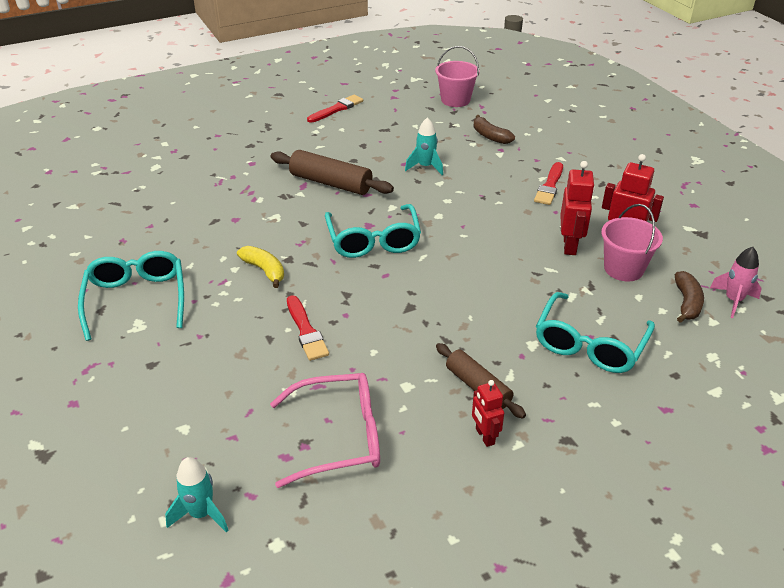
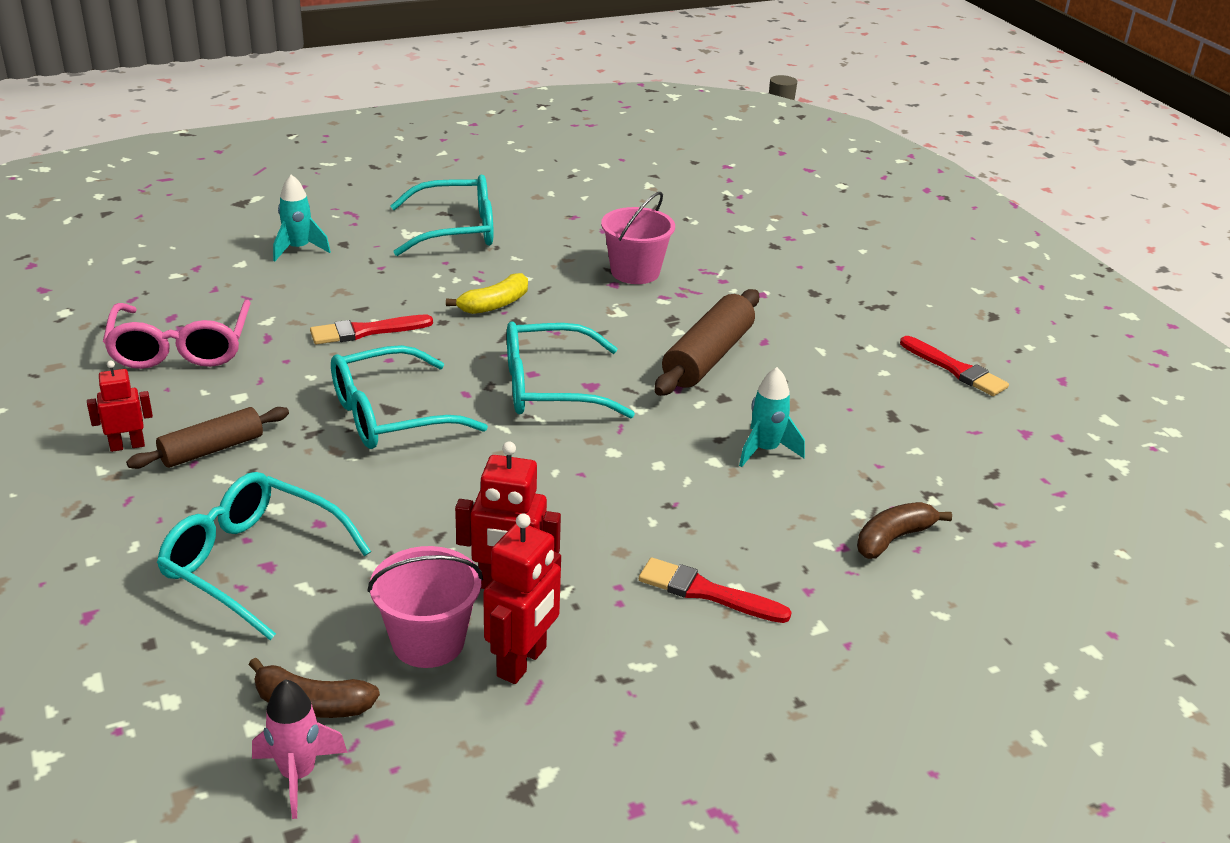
camera: 90 degrees right, 5 degrees down
(201, 514) = (125, 275): turquoise rocket -> turquoise rocket (298, 249)
(418, 305) = (390, 415): none -> turquoise glasses
(455, 100) = (1039, 508): pink bucket -> pink bucket (635, 272)

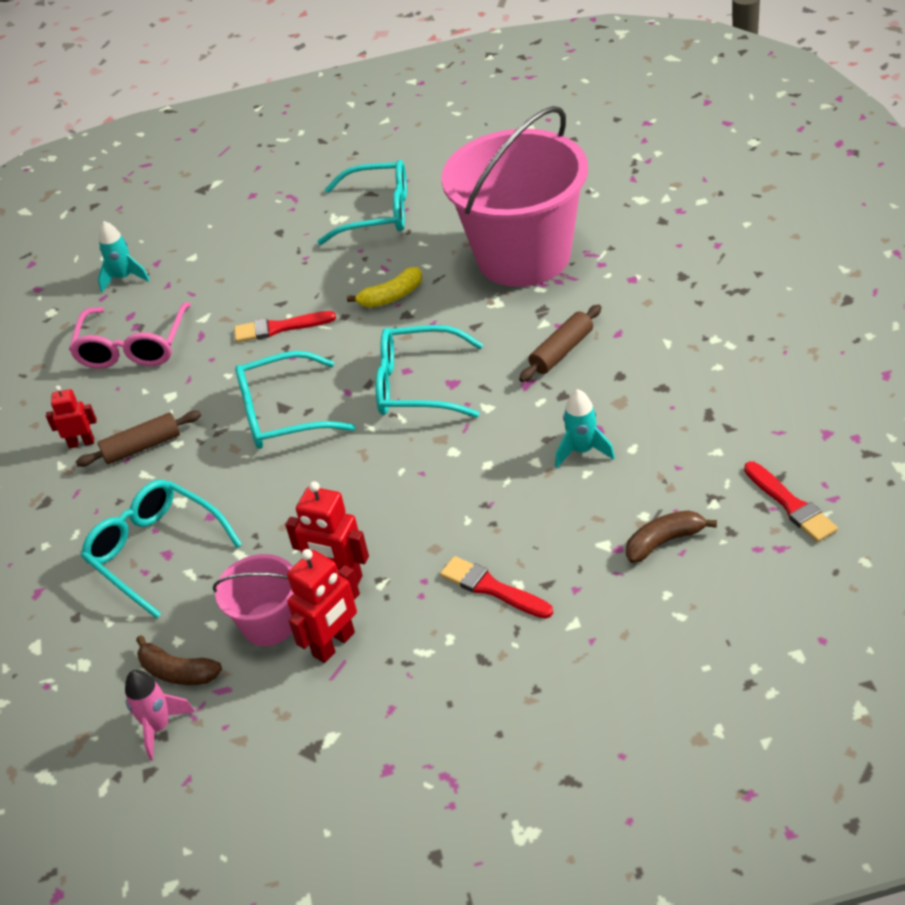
camera: 20 degrees right, 10 degrees up
(298, 249) = (241, 240): turquoise rocket -> turquoise rocket (124, 278)
(635, 272) = (523, 256): pink bucket -> pink bucket, size x2.14
(707, 357) = (561, 351): brown rolling pin -> brown rolling pin, size x0.67
(955, 369) = (786, 363): red brush -> red brush (791, 505)

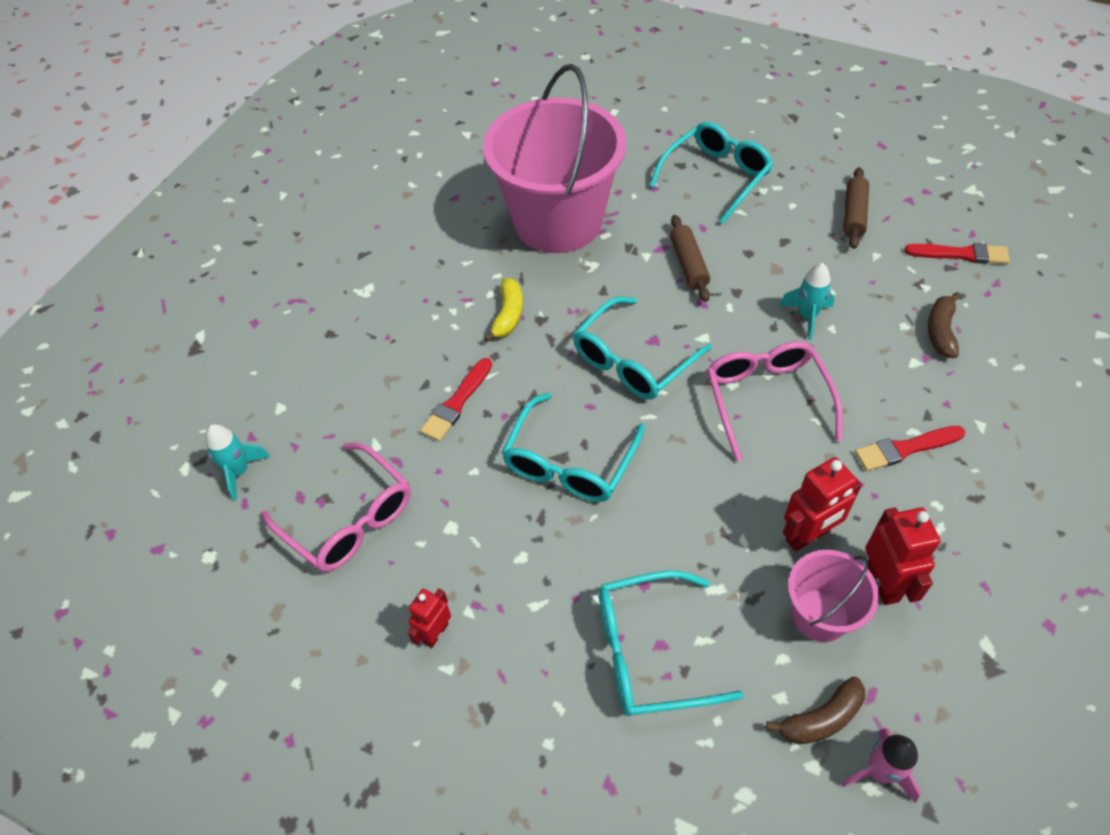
camera: 55 degrees left, 10 degrees up
(142, 447) = (496, 586): brown rolling pin -> brown rolling pin (853, 214)
(377, 213) = (393, 265): turquoise glasses -> turquoise glasses (716, 177)
(458, 479) = (767, 399): none -> pink glasses

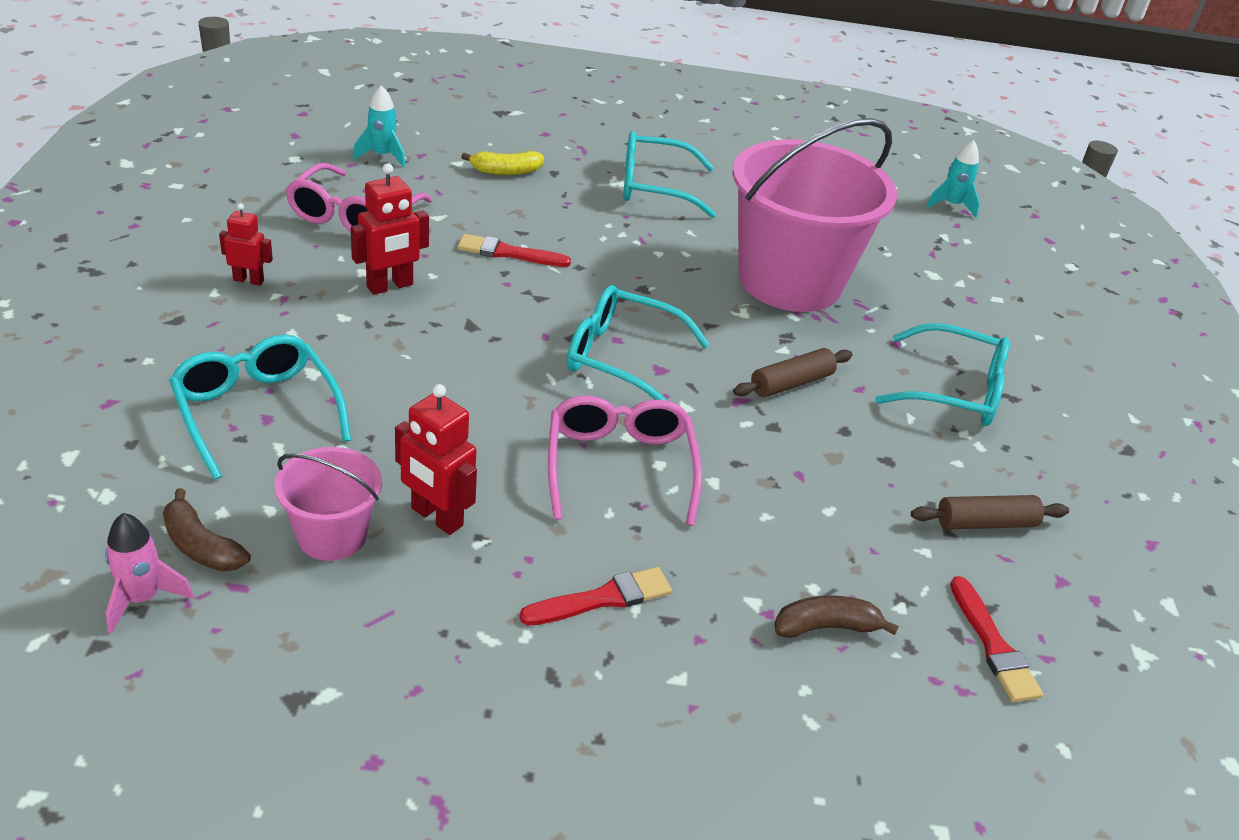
camera: 60 degrees right, 15 degrees down
(508, 315) = (636, 267): yellow banana -> yellow banana (505, 171)
(569, 462) = (467, 331): turquoise glasses -> turquoise glasses (654, 187)
(767, 399) = (619, 466): pink glasses -> pink glasses turned 60 degrees counterclockwise
(807, 316) = (771, 491): turquoise rocket -> turquoise rocket (951, 205)
(883, 583) = (391, 588): red robot -> red robot (390, 286)
(905, 448) = (602, 599): red brush -> red brush turned 105 degrees clockwise

